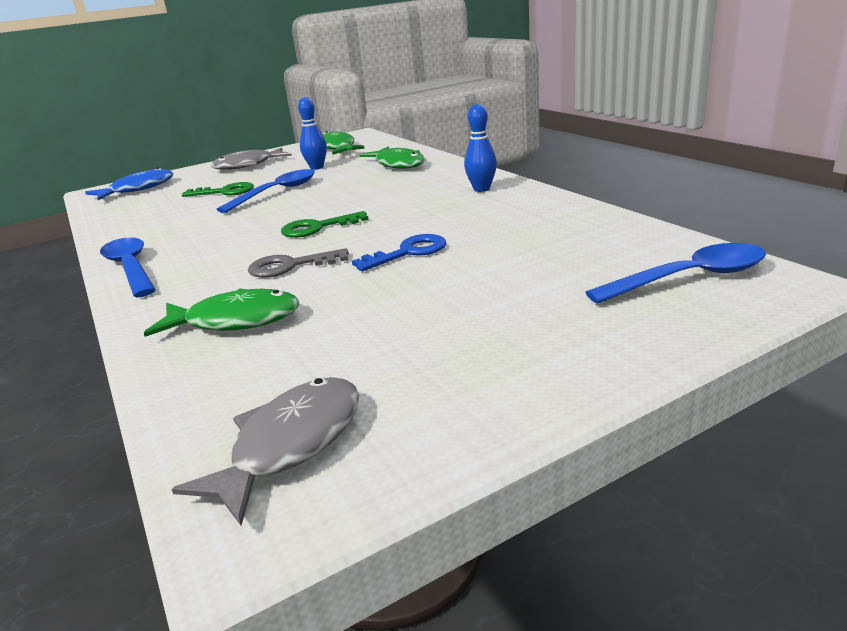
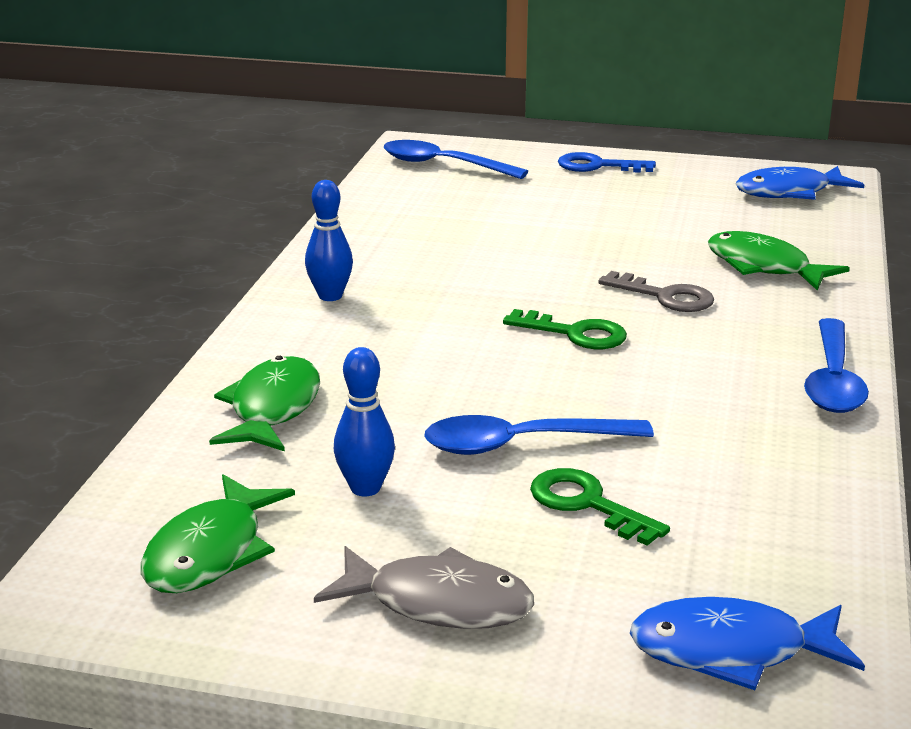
camera: 140 degrees left, 0 degrees up
(290, 444) = (789, 192): grey fish -> blue fish
(408, 252) = (551, 260): blue key -> blue key (597, 166)

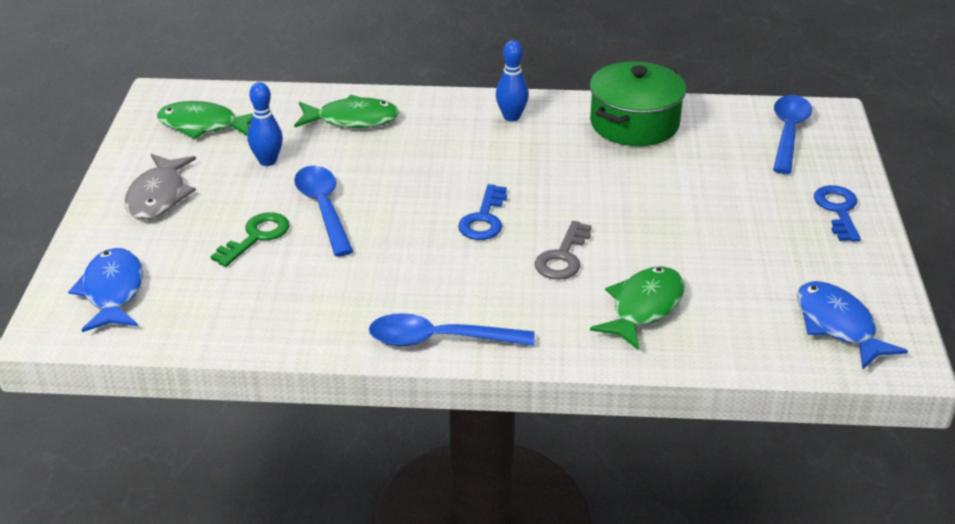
camera: 80 degrees right, 10 degrees up
(386, 230) = (634, 124): none -> green pot
(575, 334) = (484, 219): green key -> blue key

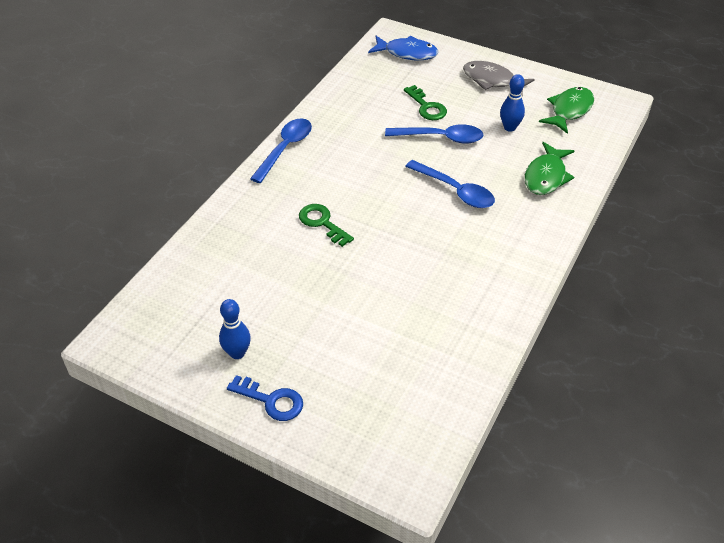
camera: 115 degrees right, 10 degrees up
(484, 219) = (386, 201): blue key -> none
(511, 117) = (511, 259): blue bowling pin -> blue bowling pin (237, 353)
(563, 257) = (322, 223): grey key -> green key
(634, 124) = (465, 329): green pot -> none
(644, 308) = (248, 239): green fish -> none
(788, 133) = (395, 431): blue spoon -> blue spoon (455, 190)
(838, 325) = (159, 325): blue fish -> none

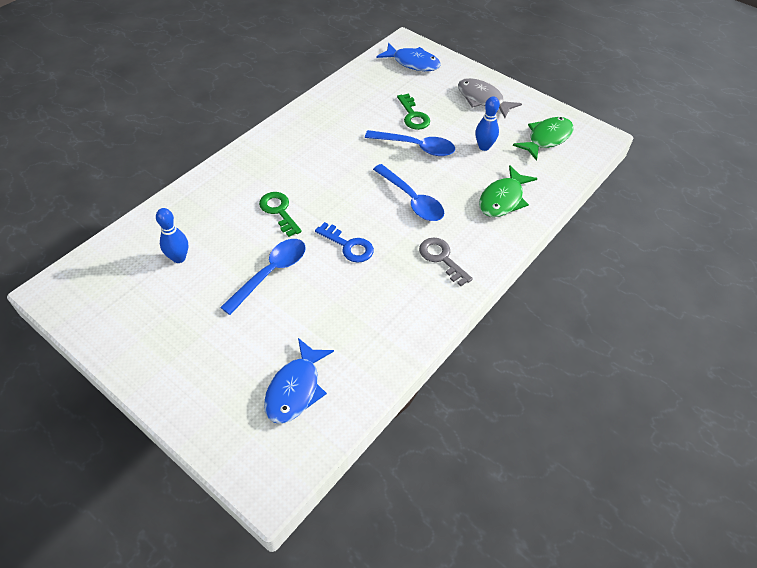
camera: 10 degrees right, 5 degrees up
(237, 353) = (157, 323): blue bowling pin -> blue bowling pin (179, 258)
(271, 400) = (171, 375): blue key -> blue key (348, 246)
(285, 149) = (271, 136): blue spoon -> blue spoon (270, 273)
(404, 391) = (295, 389): none -> blue fish
(505, 243) = (442, 258): none -> grey key

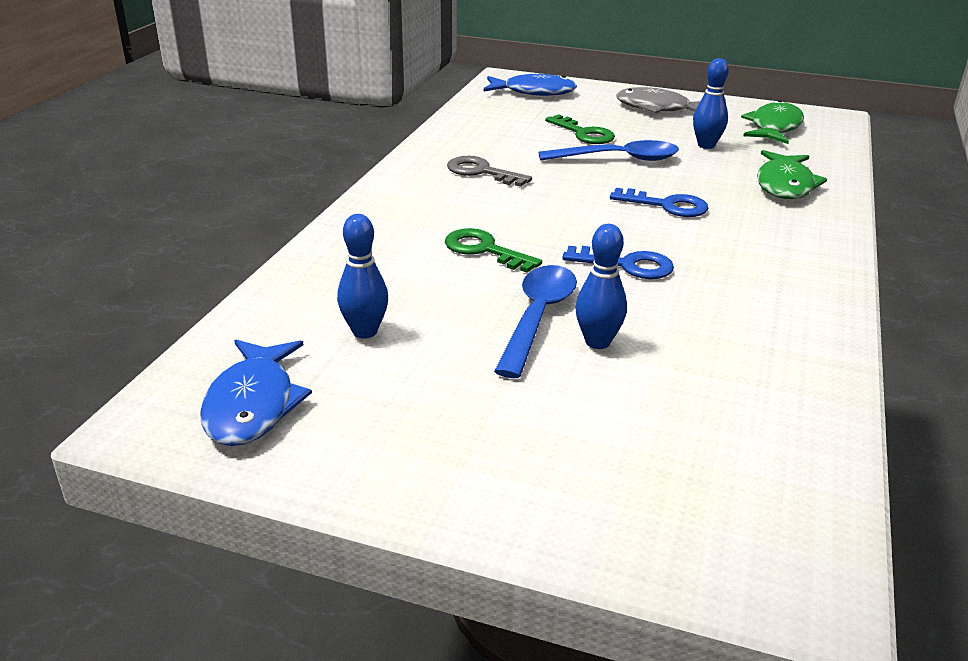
camera: 20 degrees left, 20 degrees down
(288, 301) = (597, 342): none -> blue bowling pin
(295, 389) = (718, 444): blue fish -> blue fish (253, 404)
(412, 200) = (666, 205): blue spoon -> blue key
(442, 258) = (772, 252): grey key -> grey key (482, 172)

